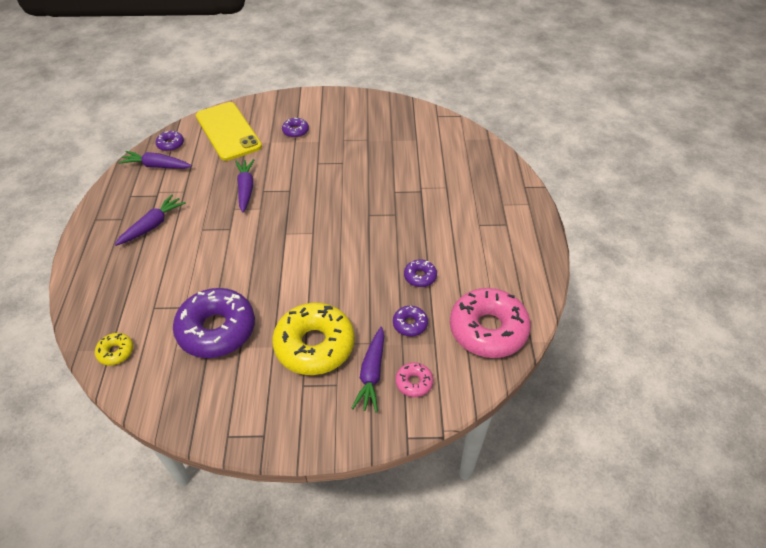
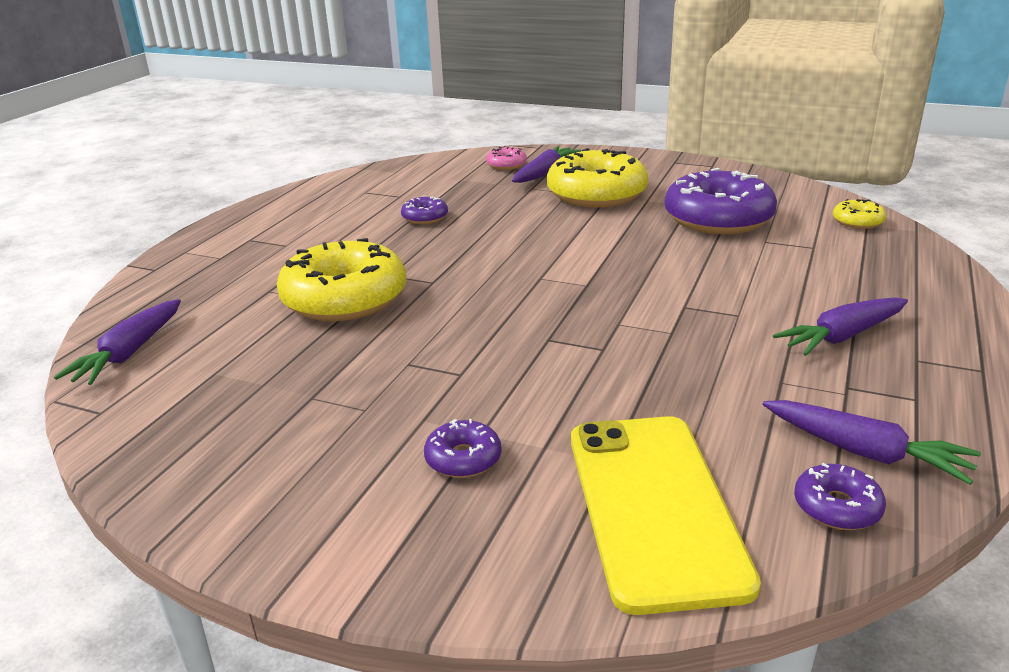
camera: 155 degrees left, 20 degrees down
(246, 189) = (638, 358): purple carrot -> purple carrot (130, 353)
(403, 191) = (345, 298): none -> yellow donut
(410, 324) = (475, 191): purple donut -> none
(488, 329) = (395, 178): pink donut -> none

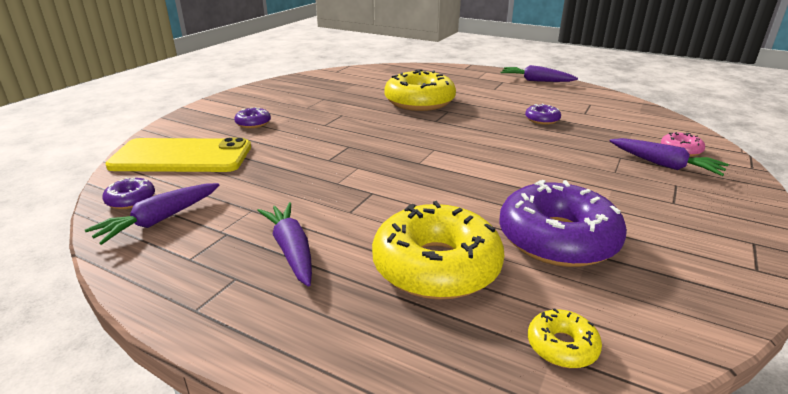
camera: 95 degrees right, 0 degrees up
(130, 353) = (380, 71): purple carrot -> purple carrot (536, 81)
(596, 194) = (613, 183): yellow donut -> yellow donut (436, 266)

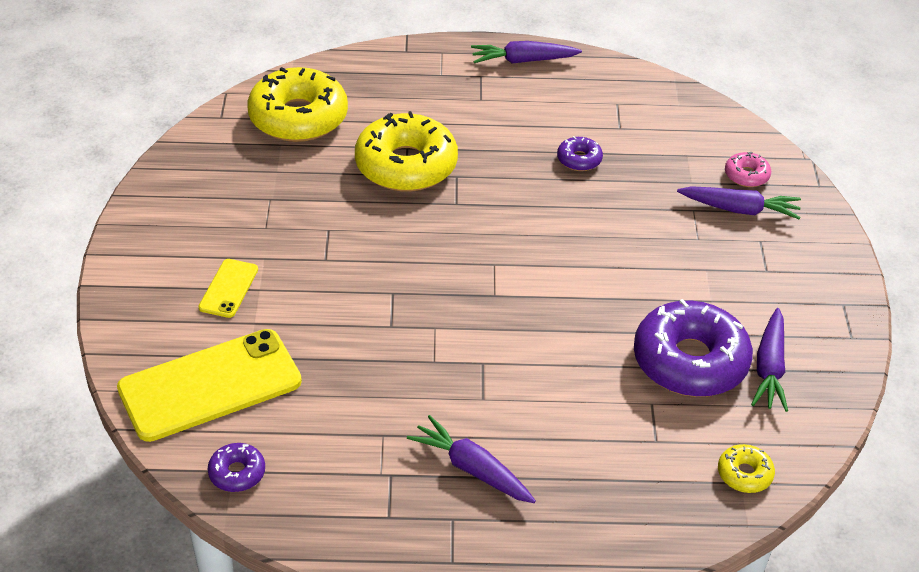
camera: 30 degrees left, 15 degrees up
(160, 220) = (304, 486): purple carrot -> purple carrot (769, 367)
(253, 123) = (229, 288): purple donut -> yellow phone
(436, 266) = (610, 435): yellow donut -> yellow donut (298, 117)

